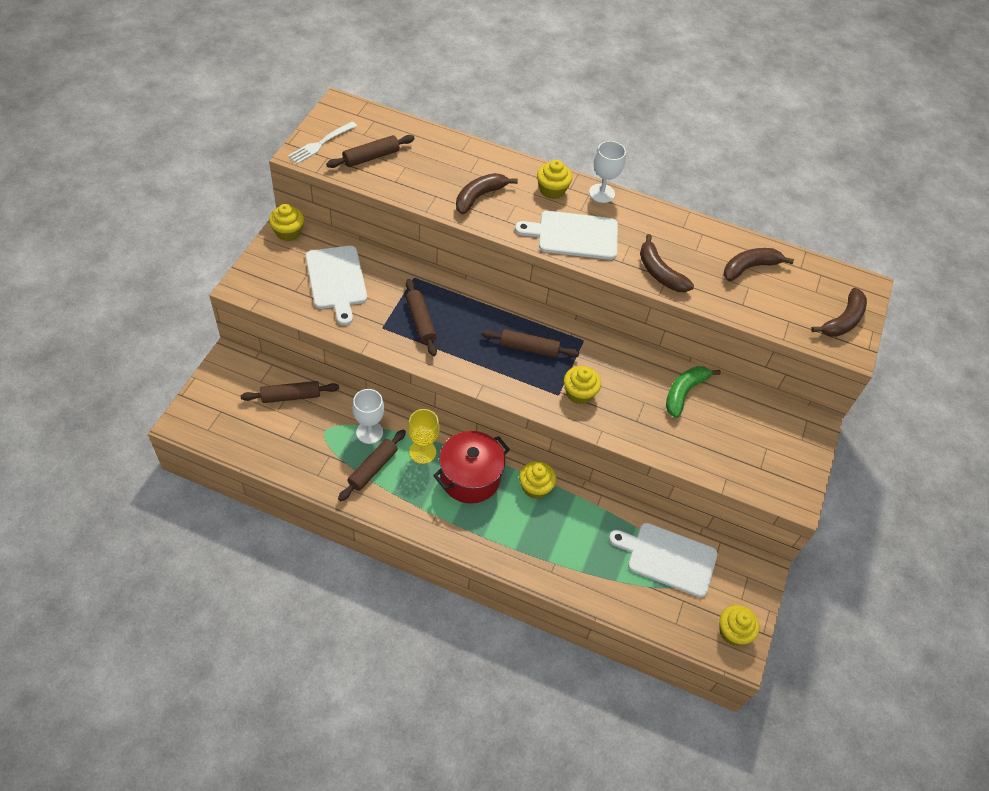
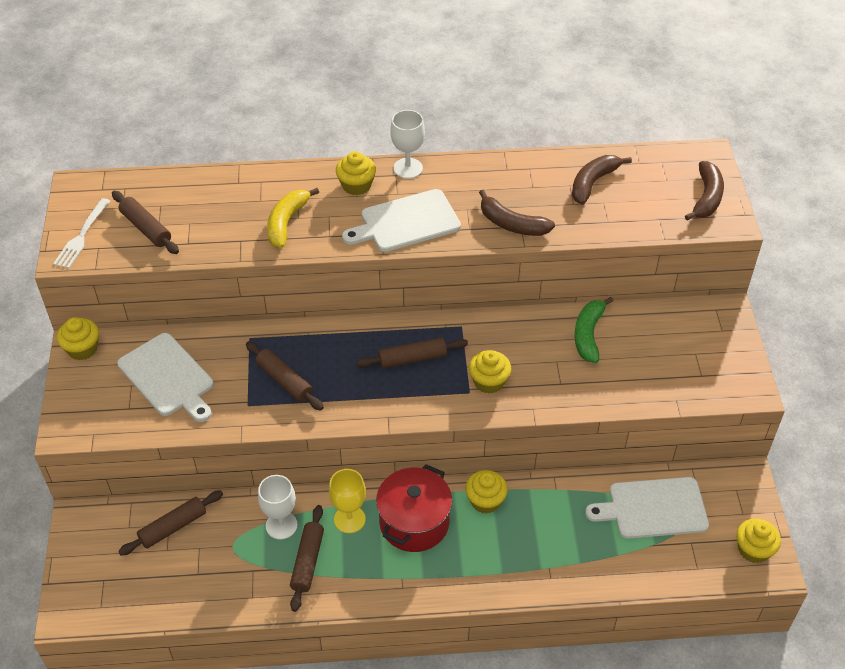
camera: 20 degrees left, 5 degrees down
(371, 157) = (146, 228): brown rolling pin -> brown rolling pin turned 75 degrees counterclockwise
(479, 196) = (286, 222): brown banana -> yellow banana

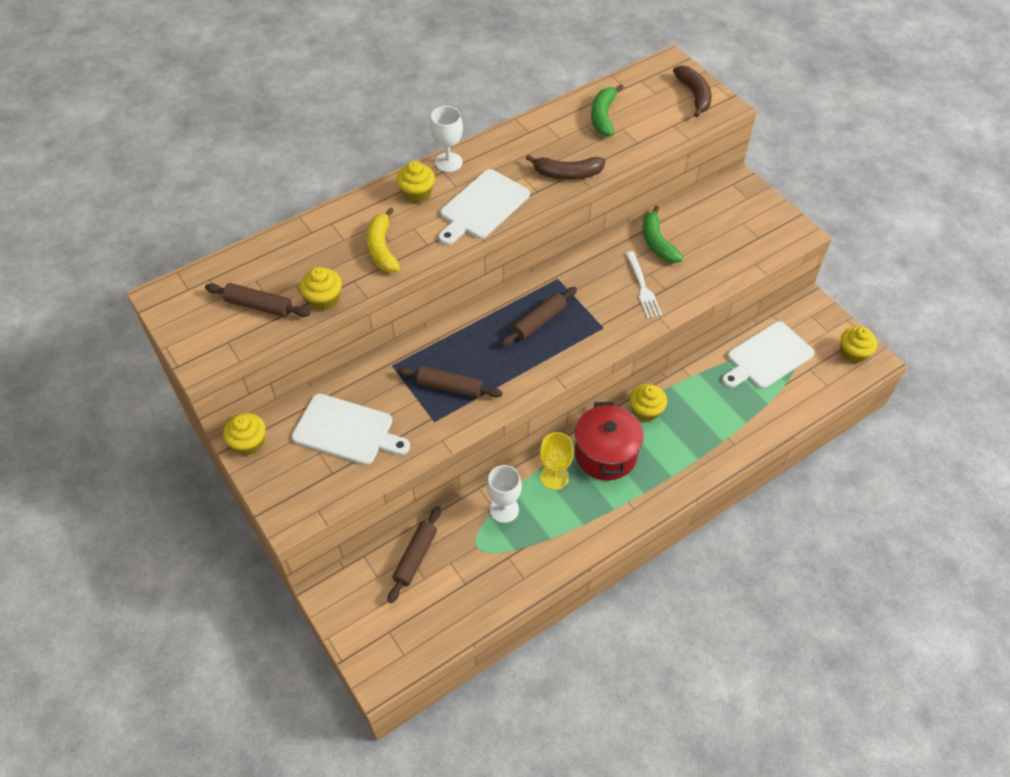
camera: 30 degrees left, 5 degrees up
(82, 236) = (203, 338): white fork -> white fork (642, 287)
(307, 561) = (546, 527): brown rolling pin -> none
(489, 381) = (611, 312): yellow cupcake -> yellow cupcake (324, 299)
(593, 183) = (603, 116): brown banana -> green banana

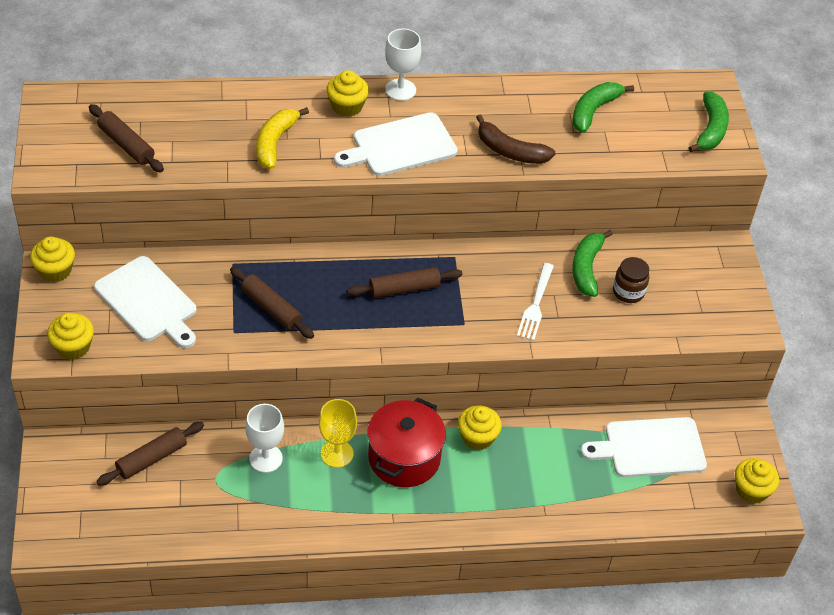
camera: 25 degrees right, 5 degrees down
(324, 299) = (187, 165): yellow cupcake -> yellow cupcake (73, 347)
(694, 95) = (710, 129): brown banana -> green banana
(699, 246) = (628, 292): none -> brown jar

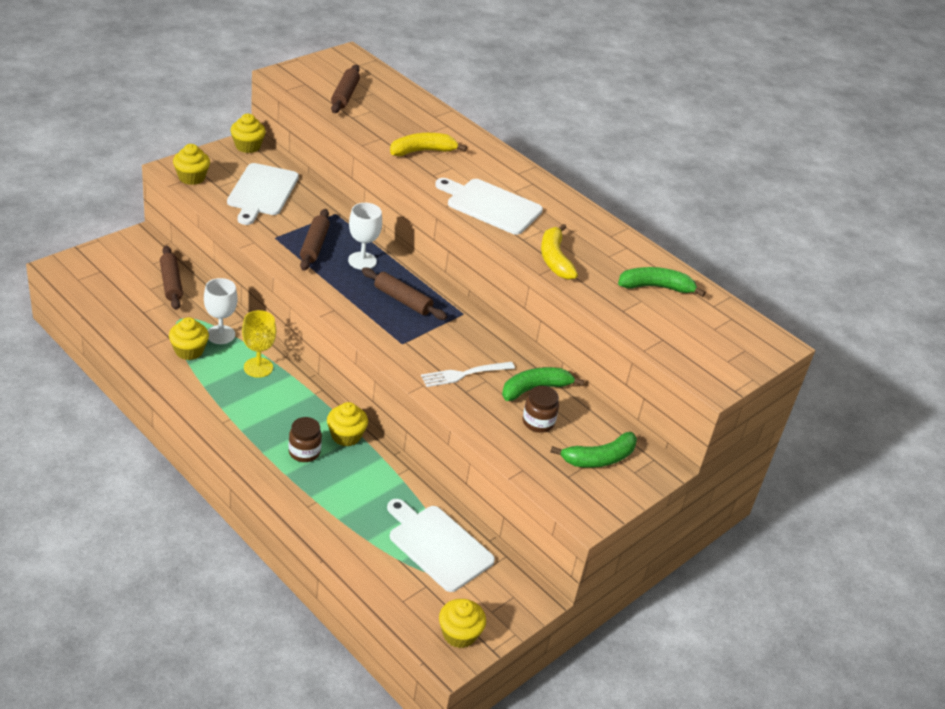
camera: 50 degrees right, 10 degrees down
(152, 459) = (171, 283): brown rolling pin -> brown rolling pin turned 60 degrees clockwise
(347, 106) = (498, 169): yellow cupcake -> yellow cupcake (189, 351)
(400, 90) = (547, 186): white goblet -> white goblet (362, 261)
(404, 458) = (287, 404): red pot -> none
(477, 480) = (304, 452): none -> brown jar
(510, 151) = (554, 259): brown banana -> yellow banana
(710, 129) = (724, 360): green banana -> green banana (599, 458)

